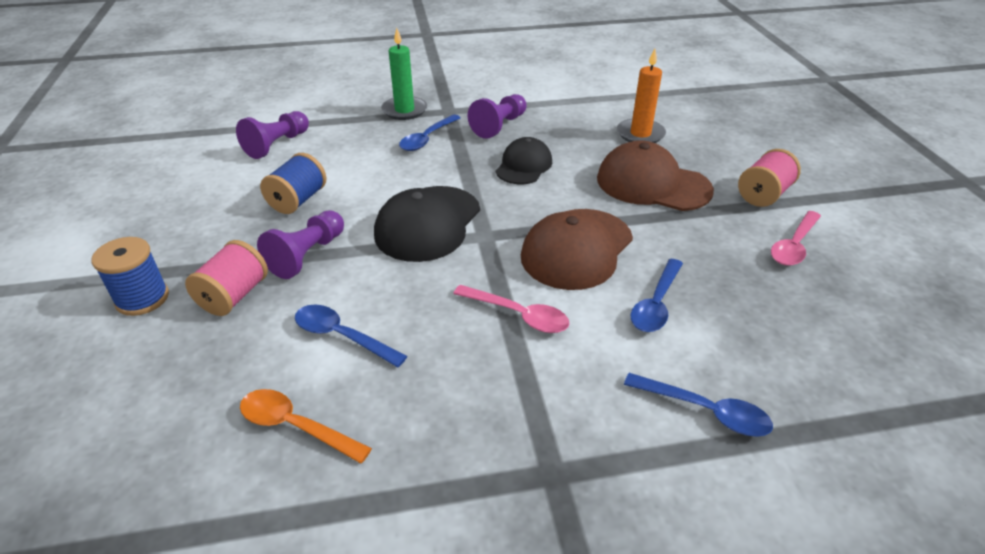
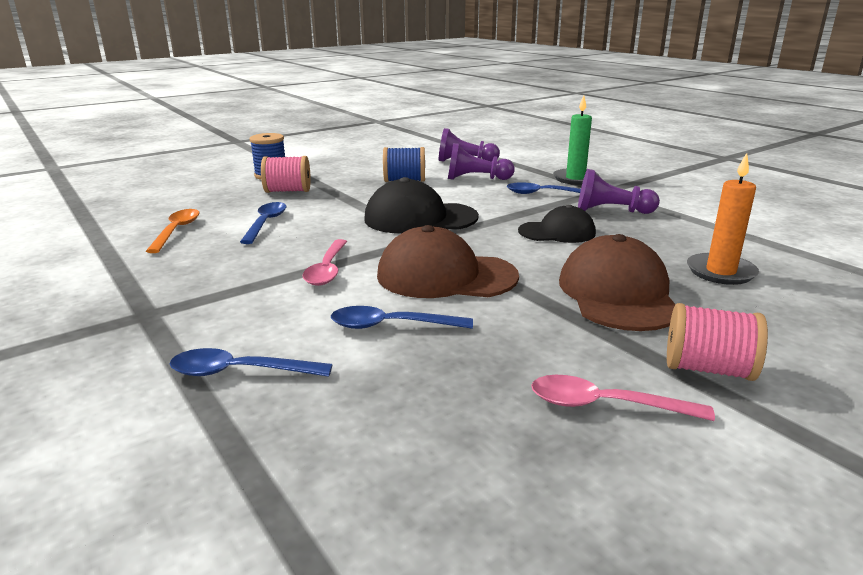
camera: 65 degrees right, 15 degrees down
(307, 255) = (344, 196): purple pawn -> purple pawn (476, 179)
(705, 411) = (240, 372): blue spoon -> blue spoon turned 90 degrees clockwise

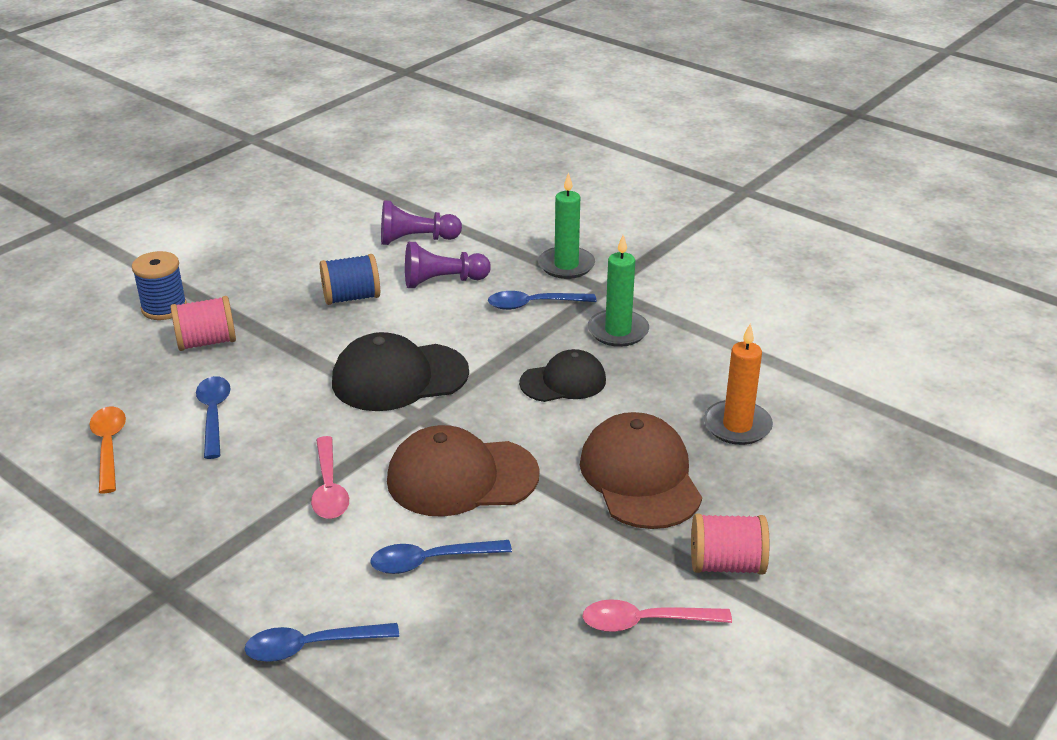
camera: 15 degrees left, 10 degrees up
(611, 211) = (618, 331): purple pawn -> green candle

